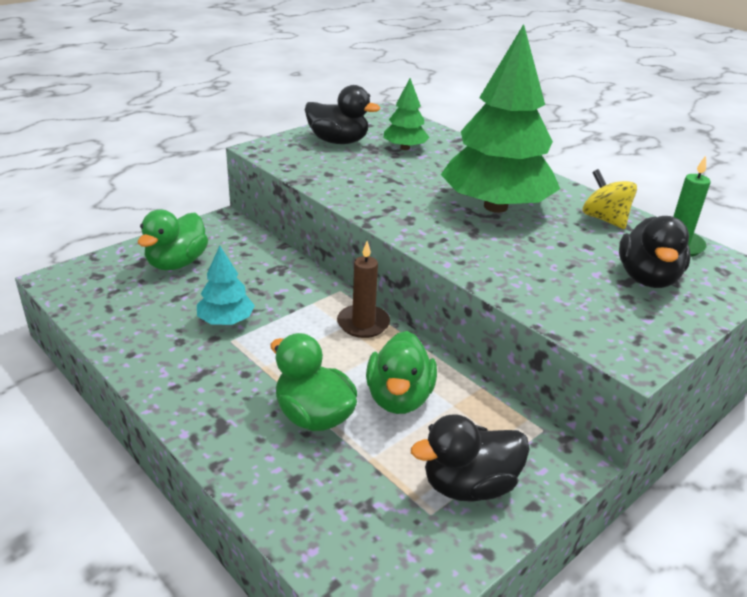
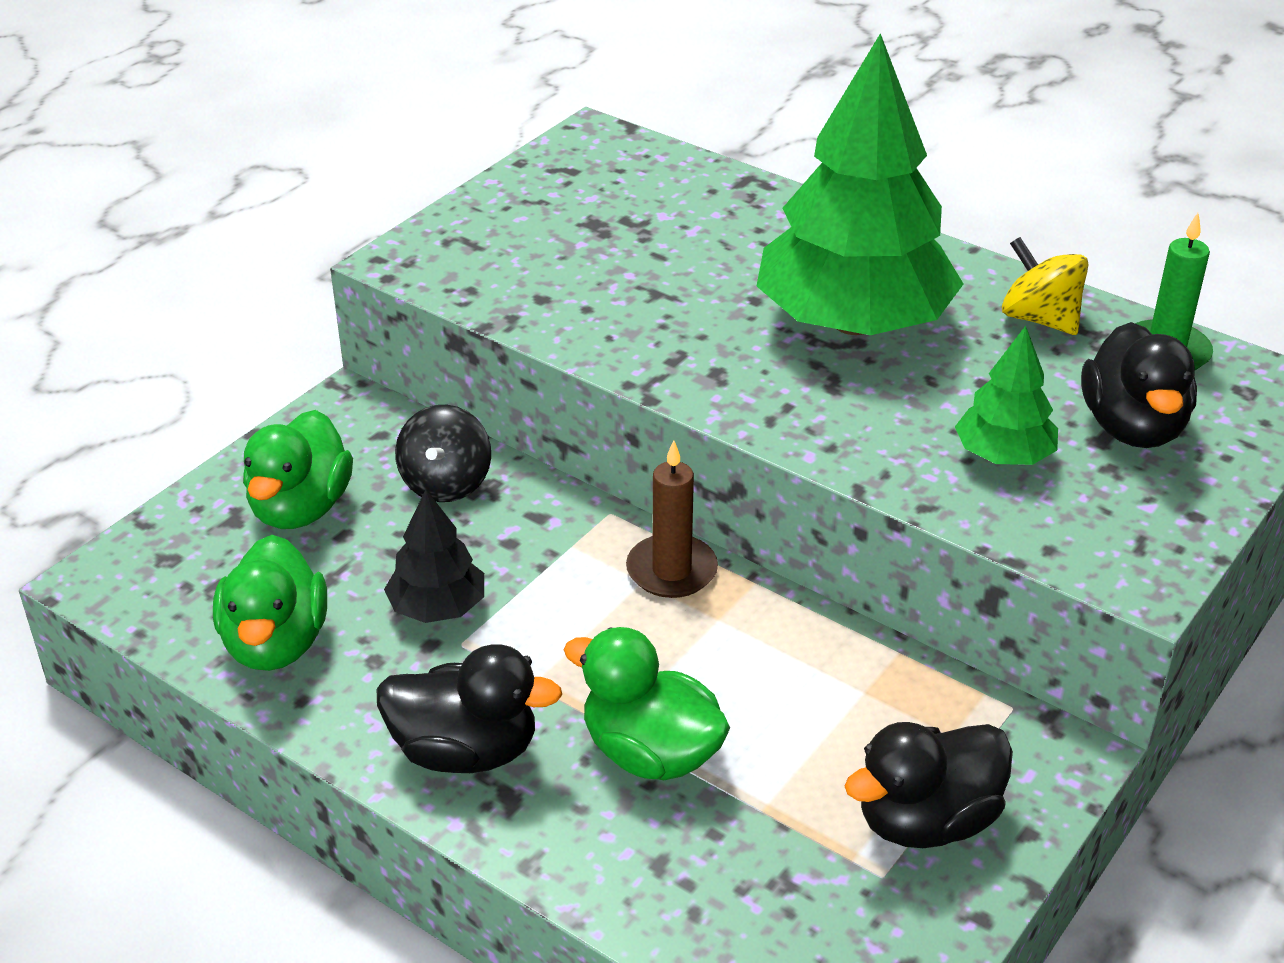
camera: 10 degrees left, 5 degrees up
(226, 321) = (438, 607): turquoise tree -> black tree
(258, 263) = (446, 483): none -> black spinning top
(338, 141) = (531, 220): black duck -> black duck (465, 751)
(399, 398) = (775, 695): green duck -> green duck (276, 643)
(405, 148) = (656, 216): green tree -> green tree (1003, 456)

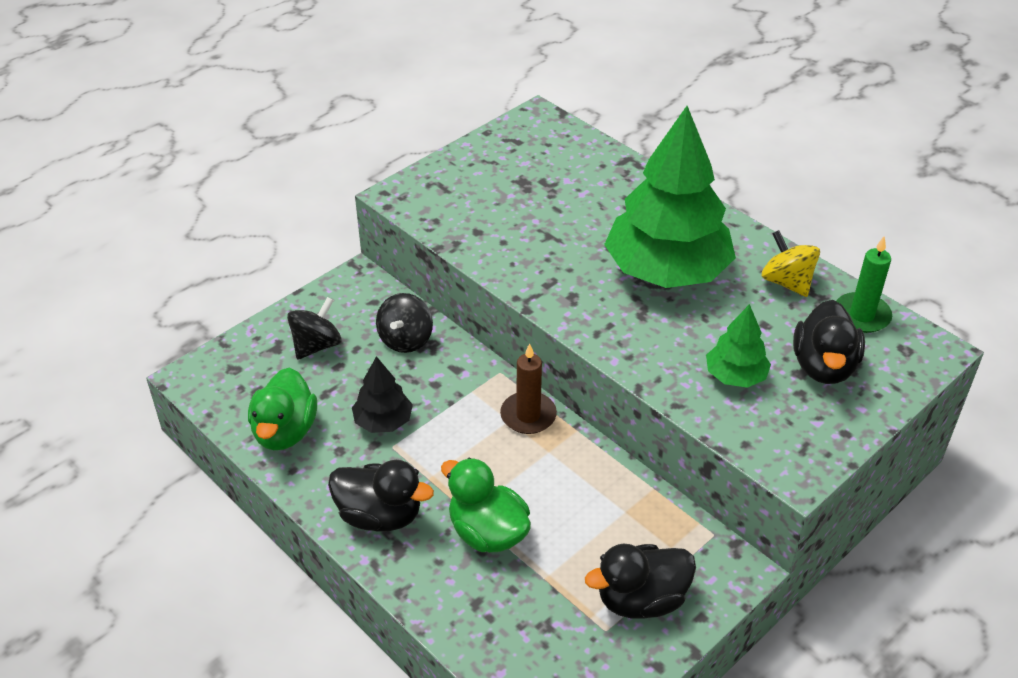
camera: 10 degrees right, 5 degrees up
(301, 508) = (316, 345): green duck -> black spinning top

